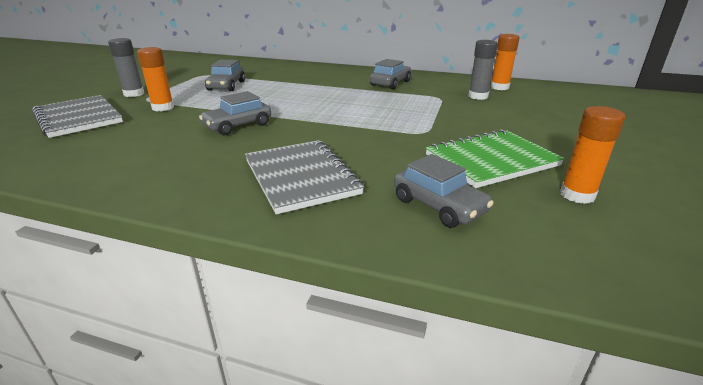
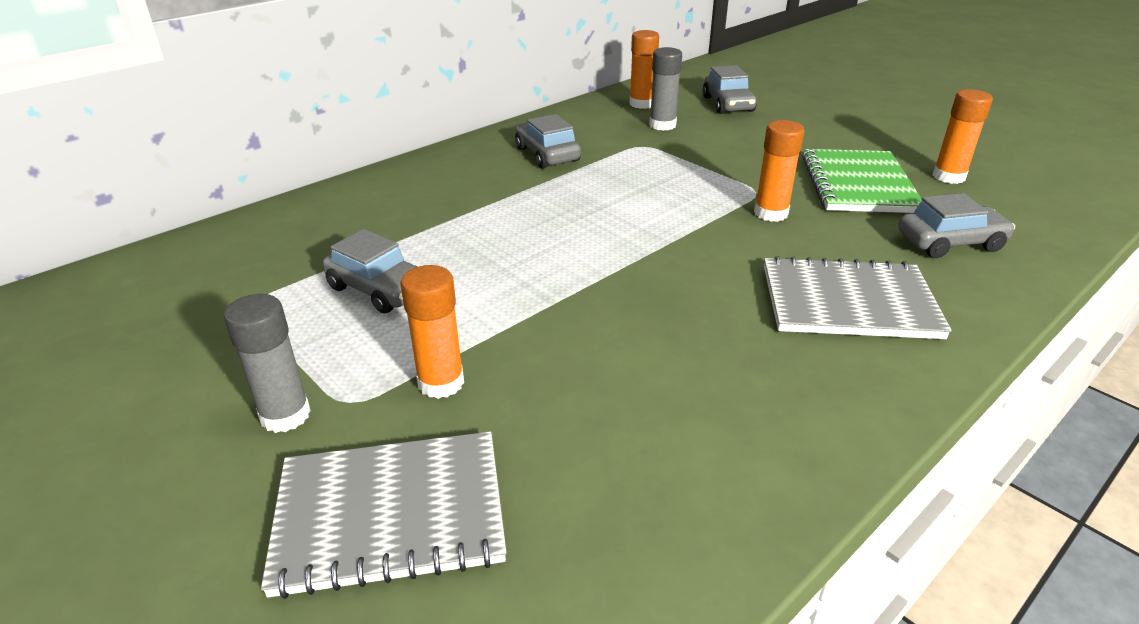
camera: 60 degrees left, 5 degrees up
(238, 125) = (623, 315): grey car -> grey car (728, 104)
(397, 140) = (771, 213): none -> orange glue stick

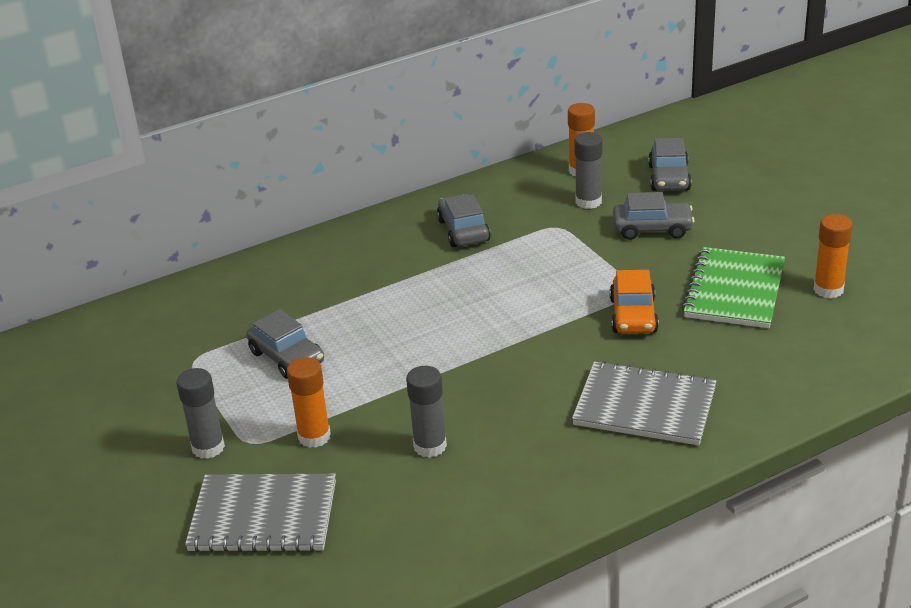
camera: 15 degrees right, 0 degrees up
(607, 378) = (430, 446): none -> grey glue stick
(771, 213) = (633, 315): orange glue stick -> orange car
(950, 242) = (772, 360): grey car -> grey car (652, 229)

